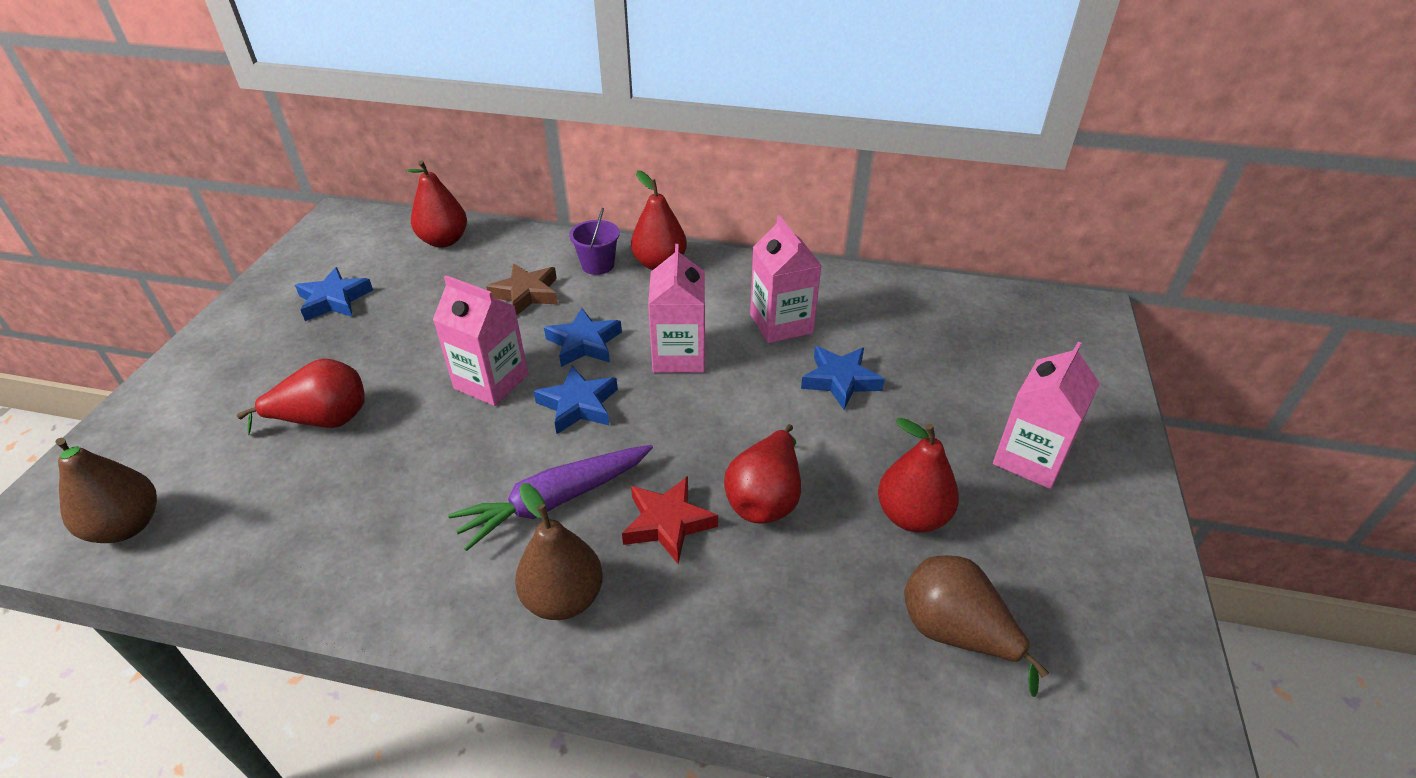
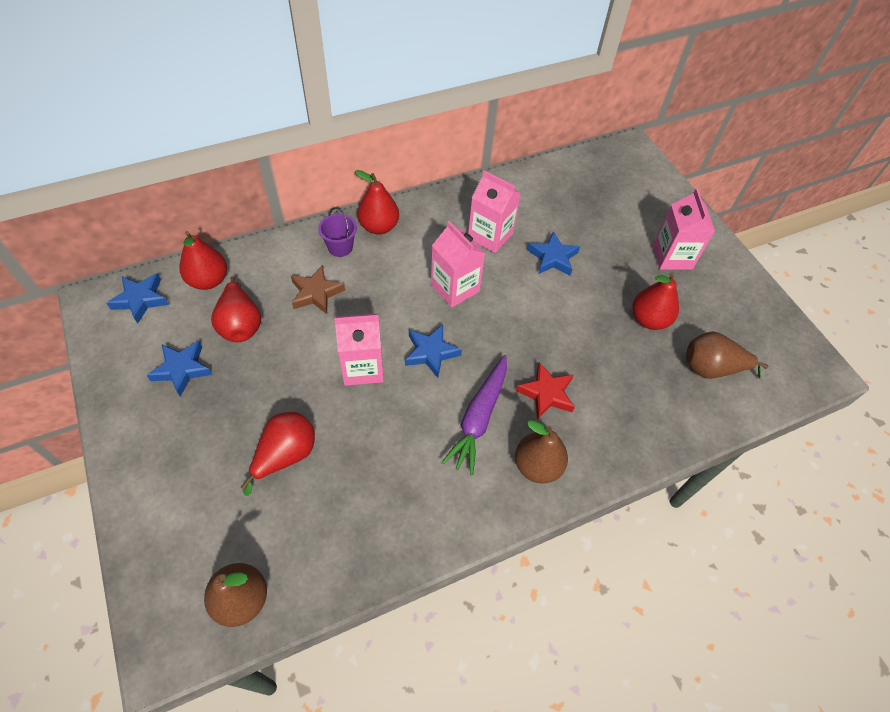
camera: 40 degrees left, 15 degrees up
(584, 343) = (391, 309): blue star -> blue star (140, 299)
(765, 498) = (578, 350): red pear -> red pear (240, 324)

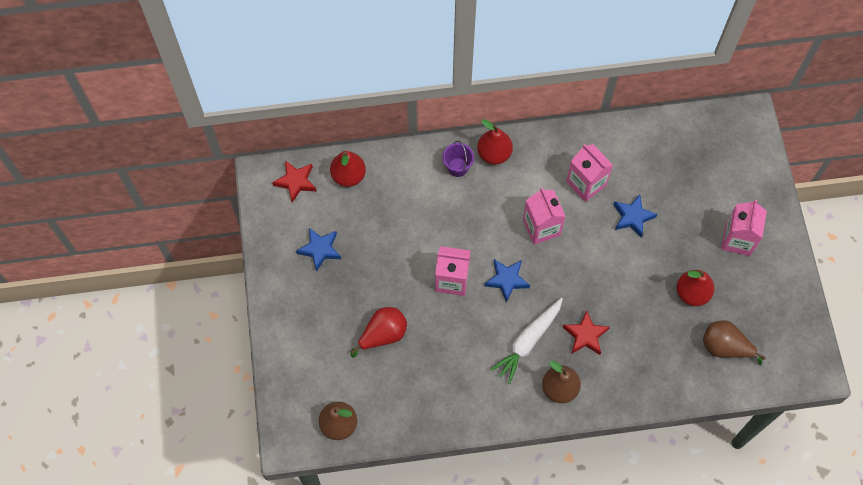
camera: 20 degrees right, 10 degrees up
(140, 299) = (296, 182): blue star -> red star
(240, 324) = (367, 221): red pear -> none
(316, 293) = (430, 206): brown star -> none
(479, 418) = (528, 341): purple carrot -> white carrot

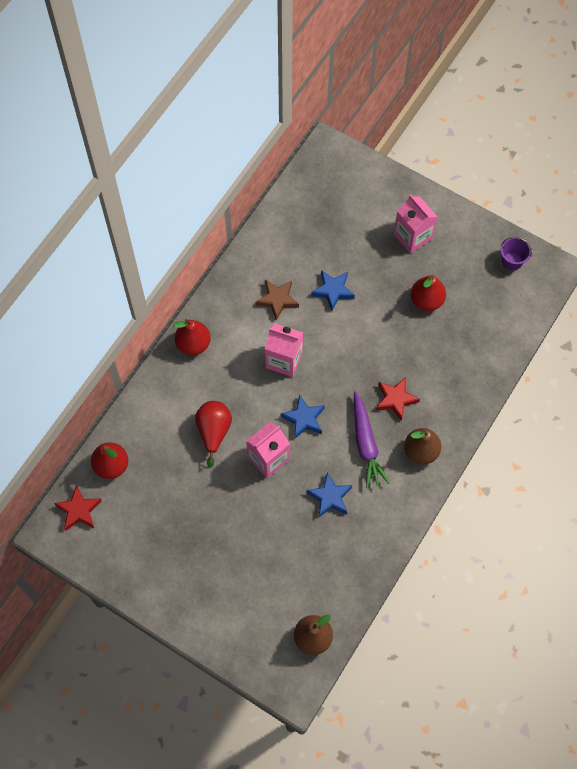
camera: 50 degrees left, 0 degrees up
(320, 249) = (154, 537): blue star -> blue star (330, 497)
(383, 335) = (268, 546): red pear -> red pear (214, 431)
(457, 167) = (180, 379): purple bucket -> purple bucket (512, 261)
(528, 341) = (365, 443): white carrot -> purple carrot
(586, 183) = (277, 300): pink carton -> brown star
(725, 347) = (485, 313): brown pear -> none

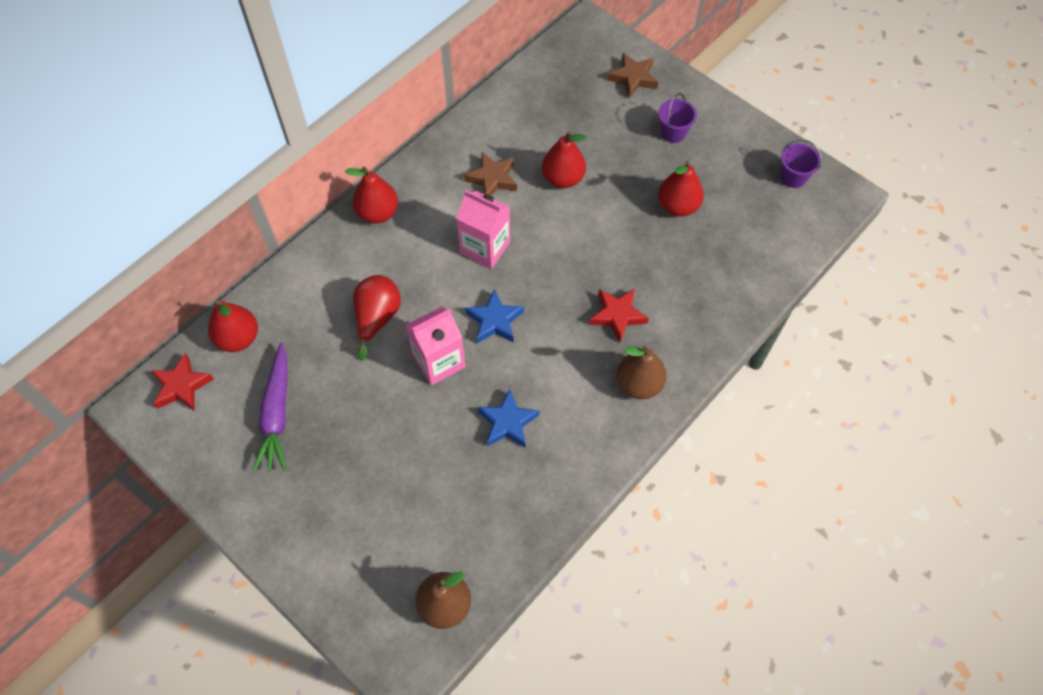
camera: 10 degrees right, 5 degrees down
(333, 291) = (563, 178): blue star -> red pear
(365, 443) = (568, 363): purple carrot -> purple carrot (277, 413)
(372, 191) = (633, 78): none -> brown star
(412, 236) = (673, 133): pink carton -> purple bucket

